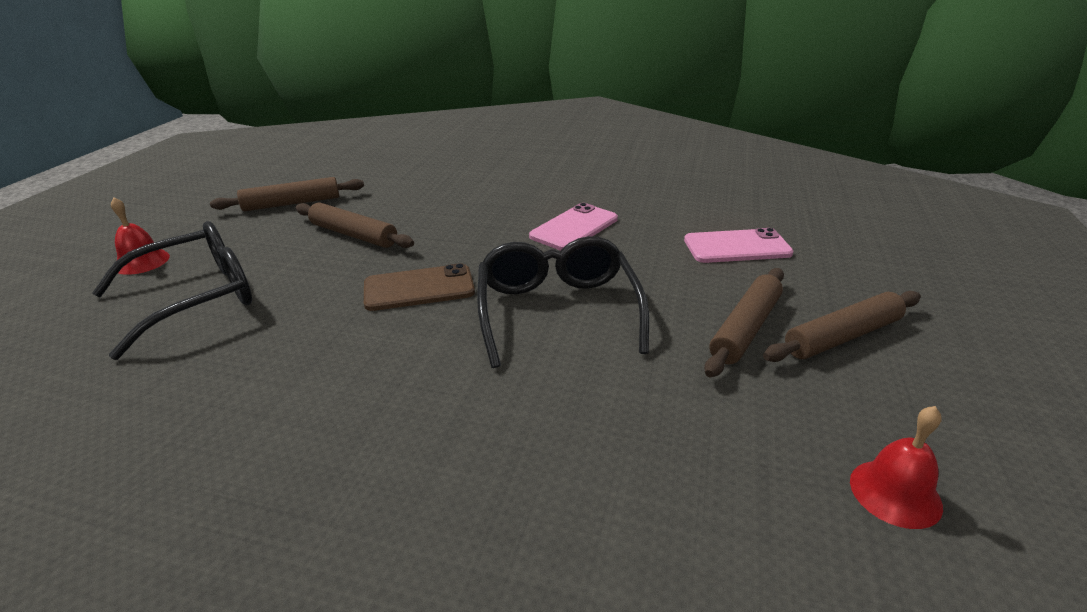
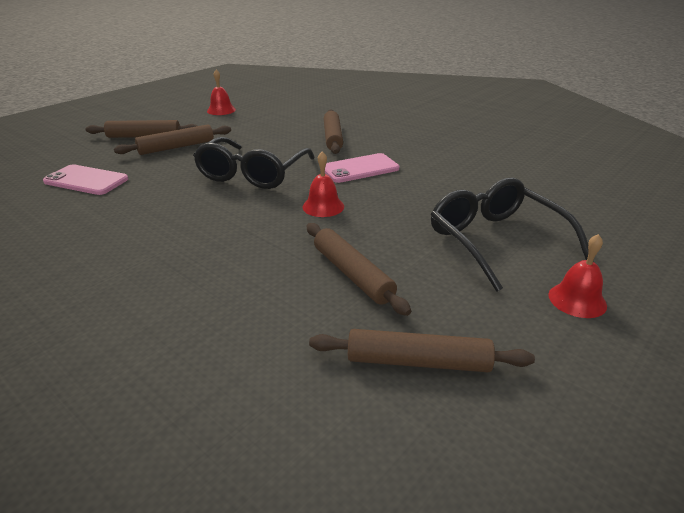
camera: 155 degrees left, 0 degrees up
(196, 298) = (496, 241): black glasses -> black glasses turned 75 degrees clockwise
(419, 288) = (323, 206): brown phone -> red bell
(504, 456) = (333, 137): none -> brown rolling pin
(574, 228) = (157, 225): pink phone -> pink phone (360, 169)

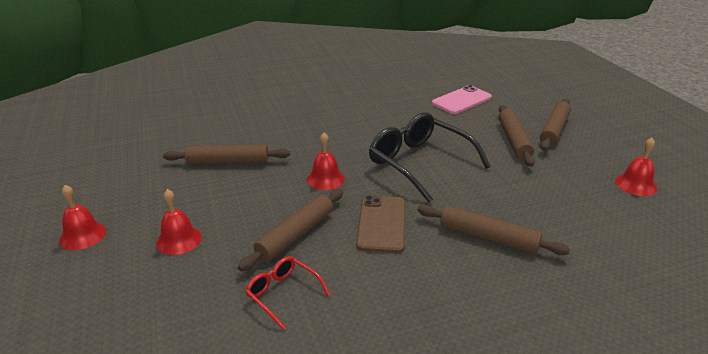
camera: 120 degrees right, 0 degrees up
(360, 169) = (382, 224): pink phone -> brown phone
(417, 362) = (140, 156): brown rolling pin -> brown rolling pin (295, 235)
(474, 179) = (283, 294): none -> red glasses
(496, 241) = (179, 239): black glasses -> red bell

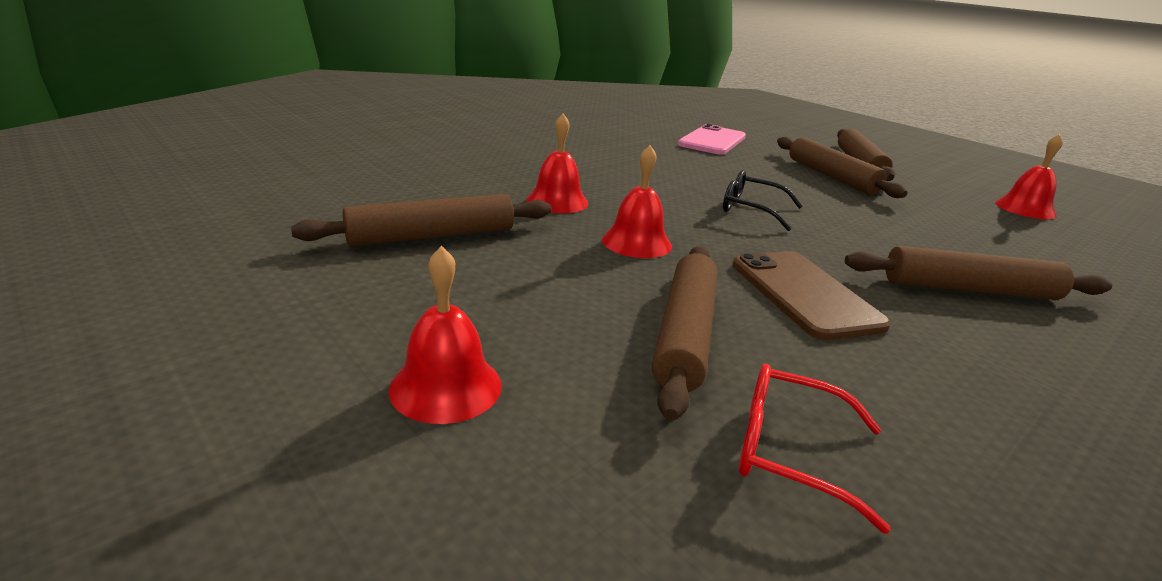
camera: 25 degrees left, 5 degrees down
(83, 235) = (159, 425): red bell -> red bell (557, 201)
(419, 163) = (751, 209): black glasses -> black glasses, size x0.50

